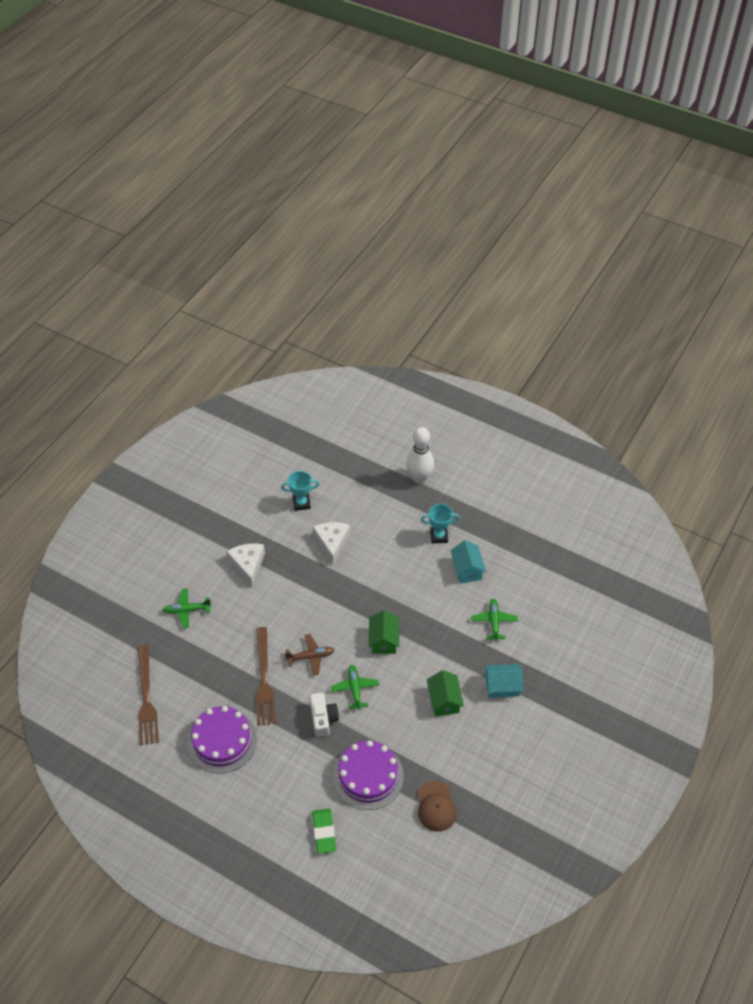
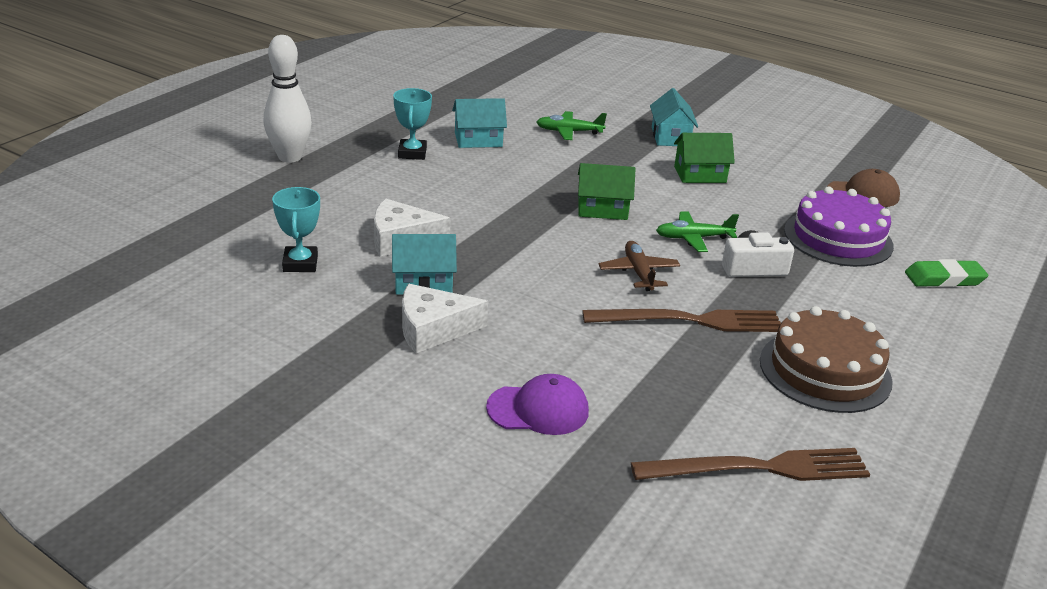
camera: 90 degrees left, 20 degrees down
(187, 610) = (538, 409): green plane -> purple cap
(222, 741) = (825, 371): purple cake -> brown cake
(289, 556) = (423, 282): none -> turquoise house

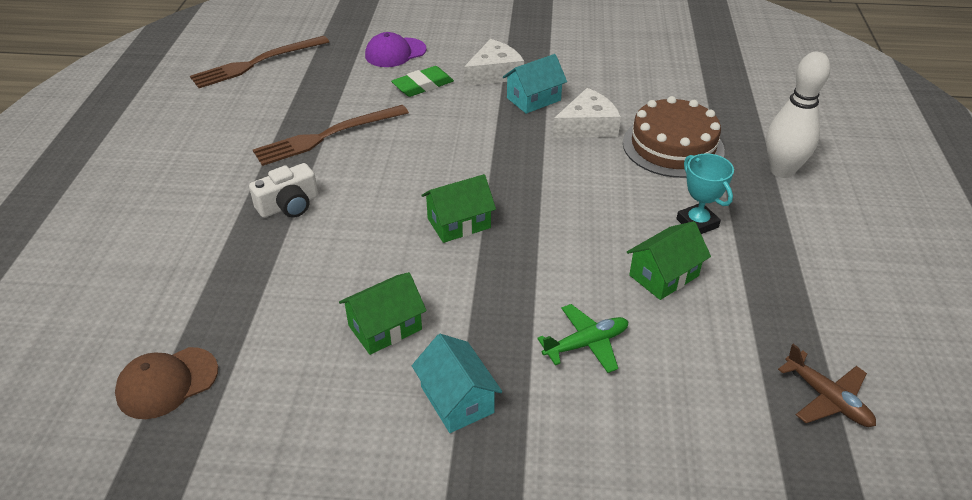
camera: 155 degrees right, 10 degrees up
(300, 263) = (625, 84): turquoise trophy -> none
(478, 140) = (664, 275): turquoise house -> green house
(638, 273) = (386, 163): brown plane -> brown plane (827, 398)
(693, 238) = (355, 220): green plane -> none
(825, 371) = (218, 131): brown cake -> brown cake (673, 146)
(838, 238) = (204, 281): purple cake -> none
(944, 279) = (92, 264): green eraser -> green eraser (423, 85)

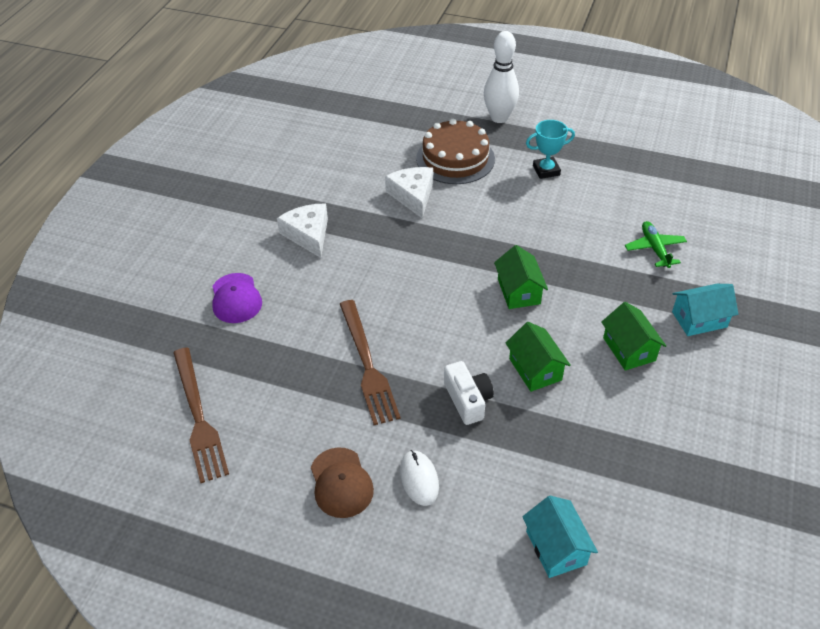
camera: 75 degrees left, 5 degrees up
(167, 383) = (675, 489): brown cap -> brown cap (341, 483)
(190, 187) = (419, 479): none -> white mouse
(423, 85) = (307, 286): green eraser -> none
(533, 99) = (361, 218): turquoise house -> turquoise house (556, 548)
(664, 275) = (596, 199): green house -> green house (535, 369)
(827, 398) = (704, 163): brown plane -> none

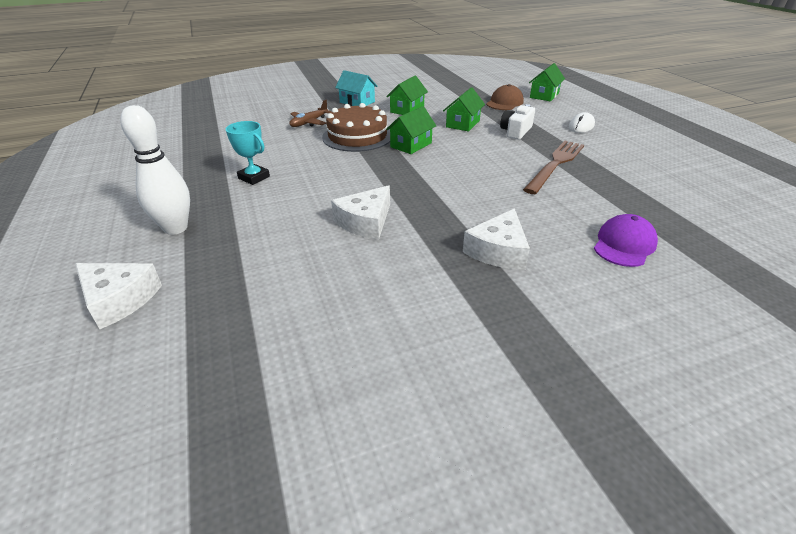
camera: 130 degrees left, 10 degrees down
(198, 417) = (712, 198): brown fork -> none
(341, 483) = (628, 140): brown cap -> brown cap (504, 103)
(439, 86) = (119, 299): none -> white cheese
(455, 158) = (279, 224): brown cake -> brown cake (357, 136)
(556, 548) = (544, 95): turquoise house -> green house
(654, 249) = (309, 123): green plane -> brown plane

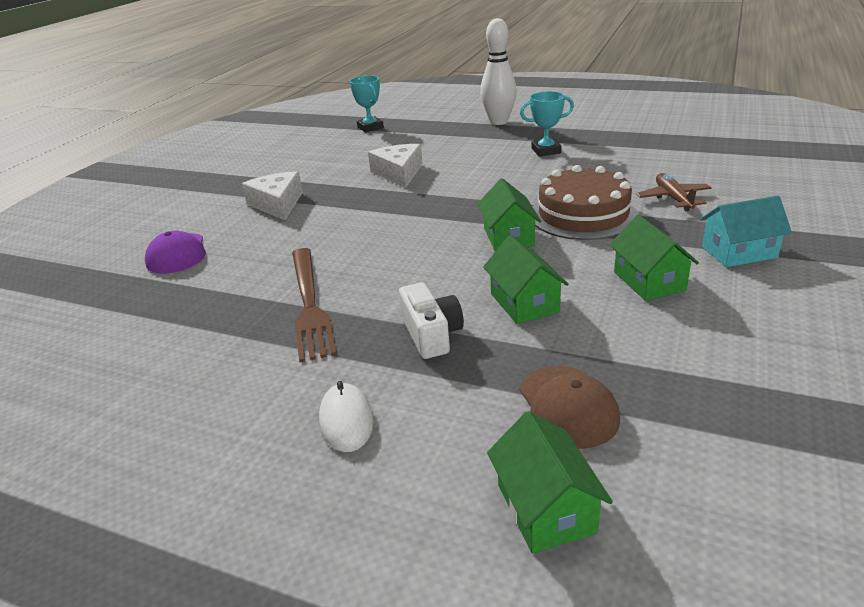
camera: 135 degrees right, 5 degrees down
(119, 299) = (440, 107): white cheese -> none
(241, 321) = (370, 127): none -> turquoise trophy

